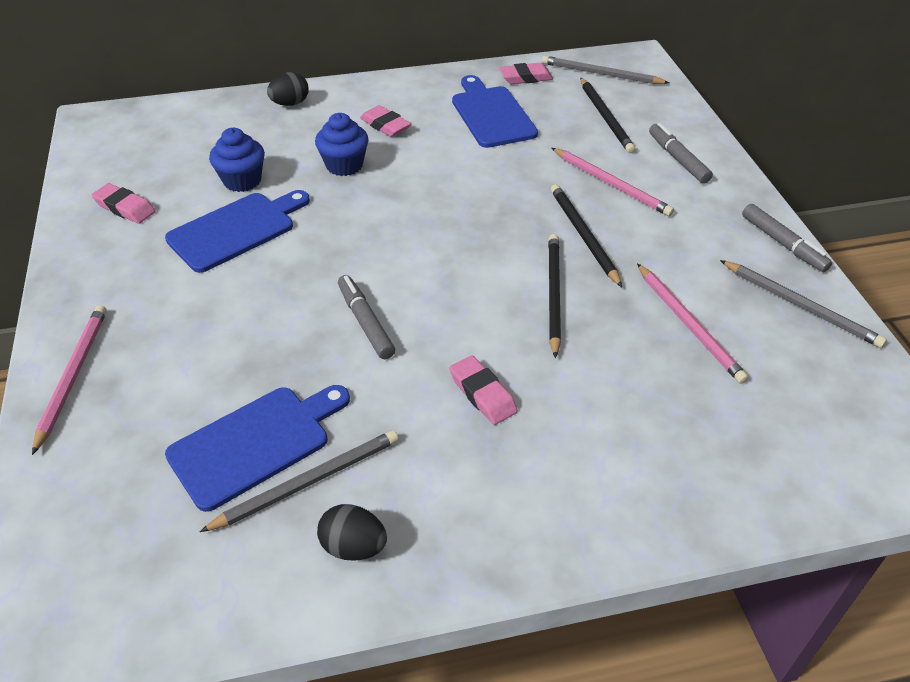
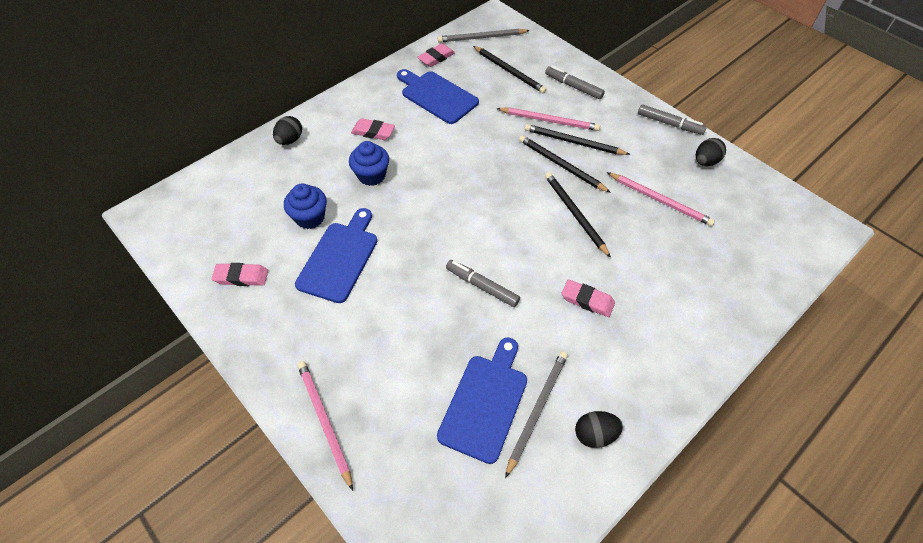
camera: 30 degrees left, 10 degrees up
(623, 217) = (573, 142): none -> black pencil
(800, 306) = (705, 161): grey pencil -> black egg

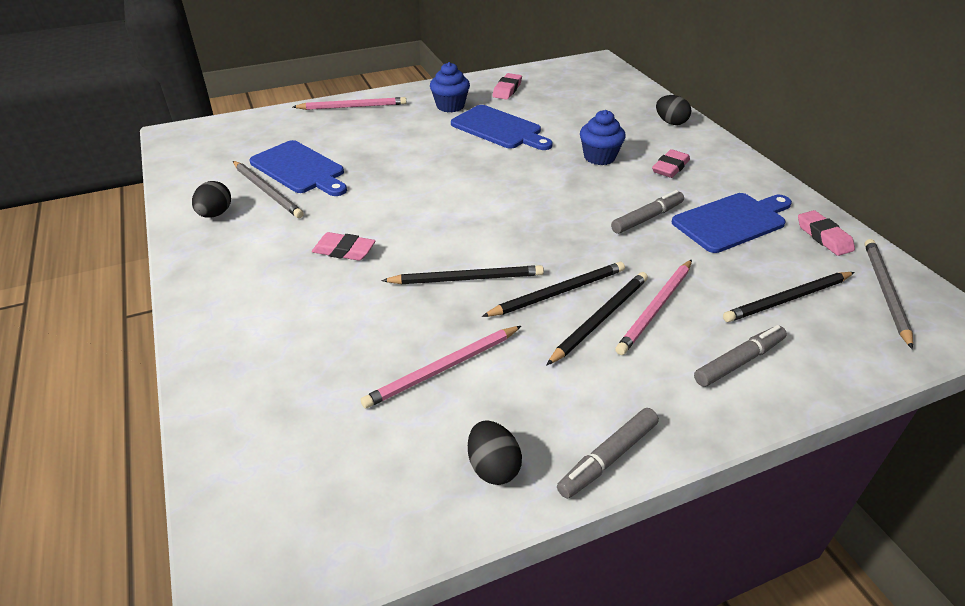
camera: 110 degrees right, 15 degrees down
(310, 217) = (556, 121): blue cupcake -> blue cupcake (450, 106)
(482, 286) = (414, 192): grey marker -> grey marker (647, 218)
(587, 300) = (344, 251): pink eraser -> pink eraser turned 60 degrees clockwise

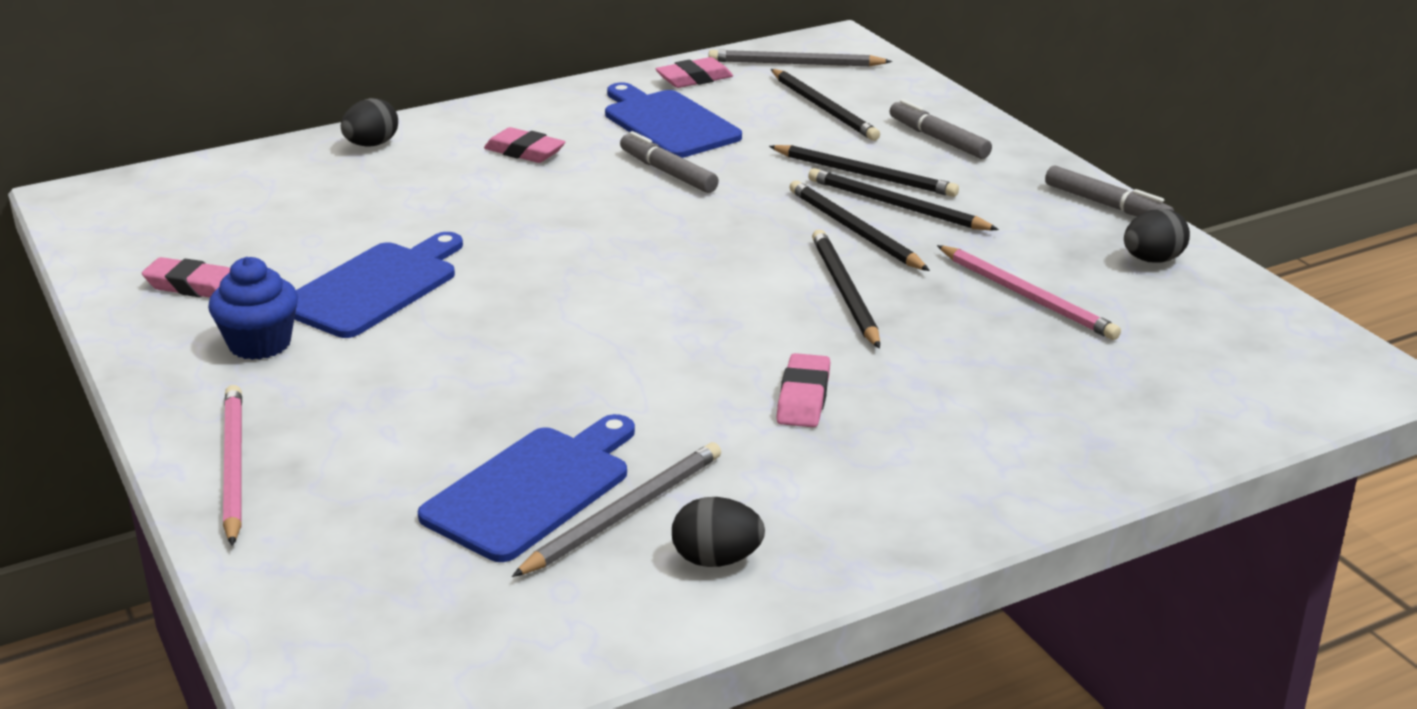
camera: 95 degrees left, 10 degrees down
(599, 157) = (490, 201): blue cupcake -> none
(655, 308) = (865, 175): pink pencil -> black pencil

